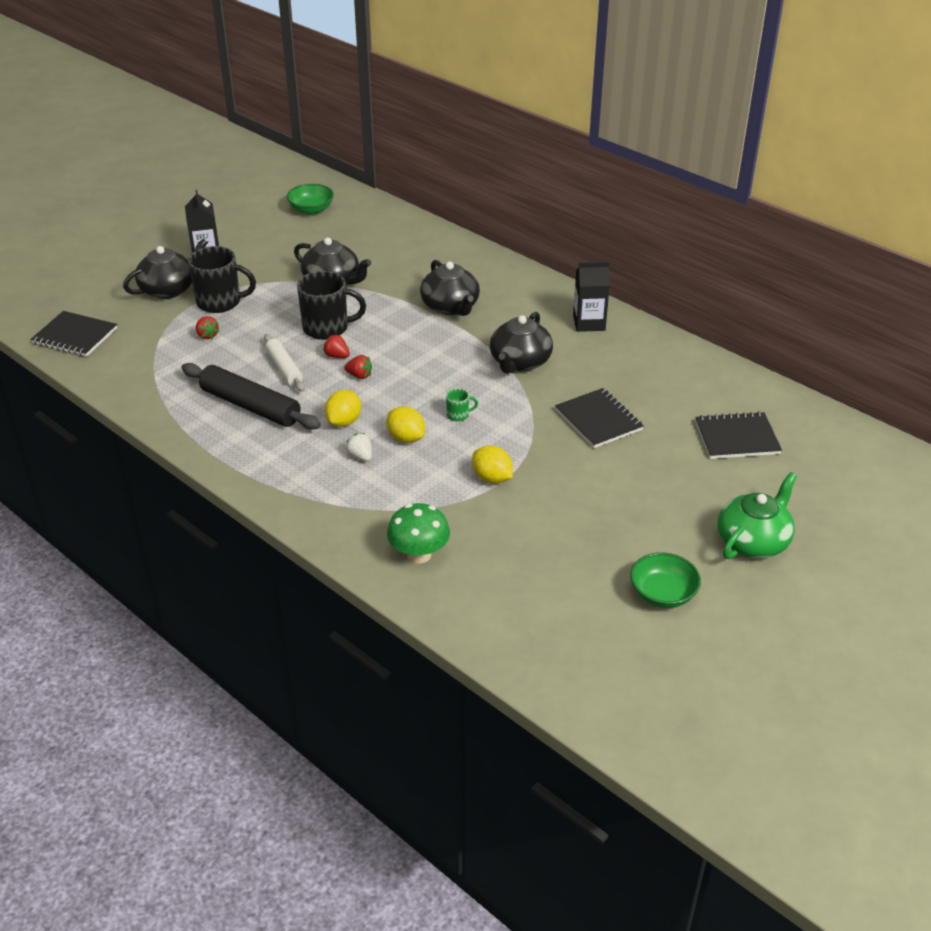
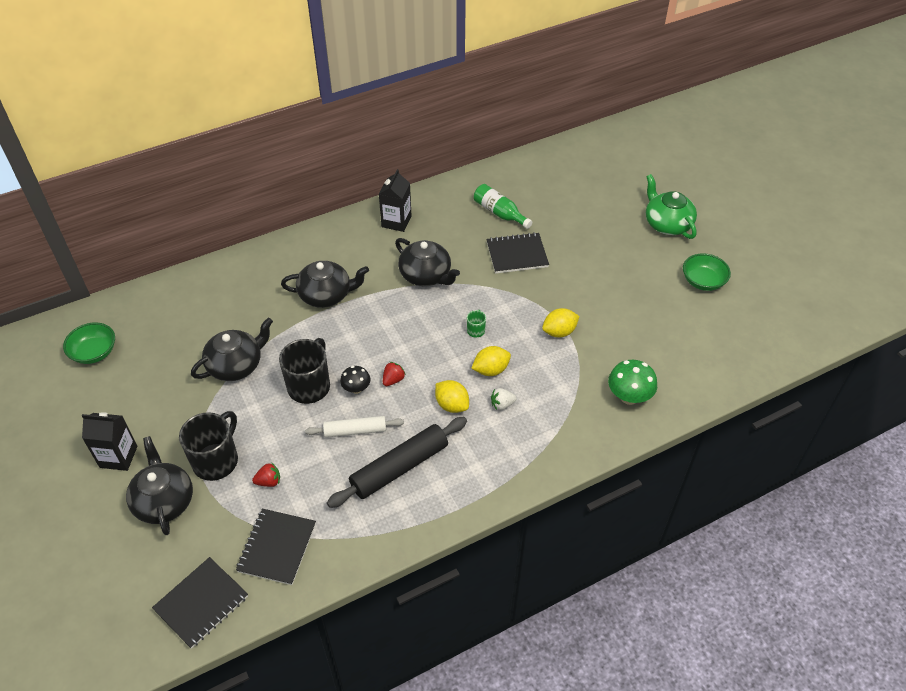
camera: 70 degrees left, 10 degrees up
(337, 356) = (356, 389): red strawberry -> black mushroom
(660, 392) = (499, 213): none -> green bottle
(736, 438) = (565, 194): black notebook -> black notebook (277, 547)

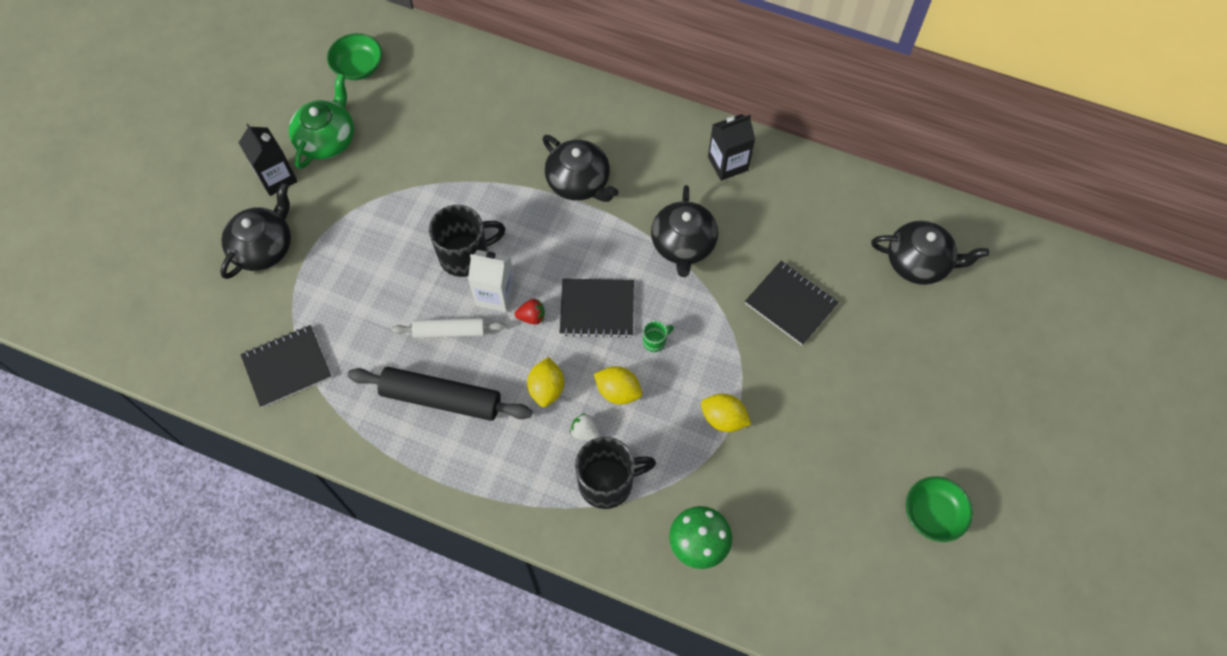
camera: 50 degrees right, 15 degrees up
(201, 603) = (197, 355): black notebook -> black notebook (597, 309)
(216, 460) = (331, 250): black mug -> black mug (607, 482)
(236, 365) = (437, 180): black teapot -> black teapot (919, 262)
(269, 481) = (343, 307): red strawberry -> none
(355, 430) = (449, 331): white rolling pin -> white rolling pin turned 45 degrees counterclockwise
(356, 389) = (495, 295): black mushroom -> white carton
(499, 213) = (833, 244): green bottle -> none
(667, 224) = (986, 419): green teapot -> green teapot (327, 139)

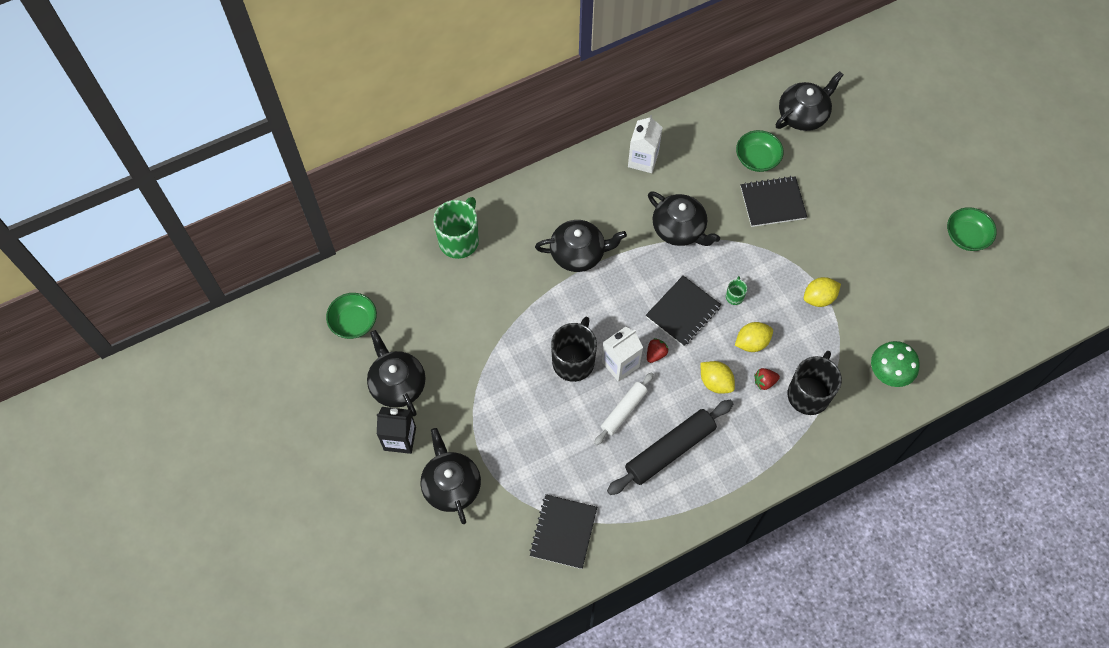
camera: 50 degrees left, 0 degrees up
(327, 139) = (397, 384): green teapot -> black teapot
(507, 84) = (459, 240): none -> green mug
(585, 432) = (764, 382): white strawberry -> red strawberry
(728, 163) = (643, 160): black carton -> white carton
(826, 256) = (757, 159): none -> green bowl

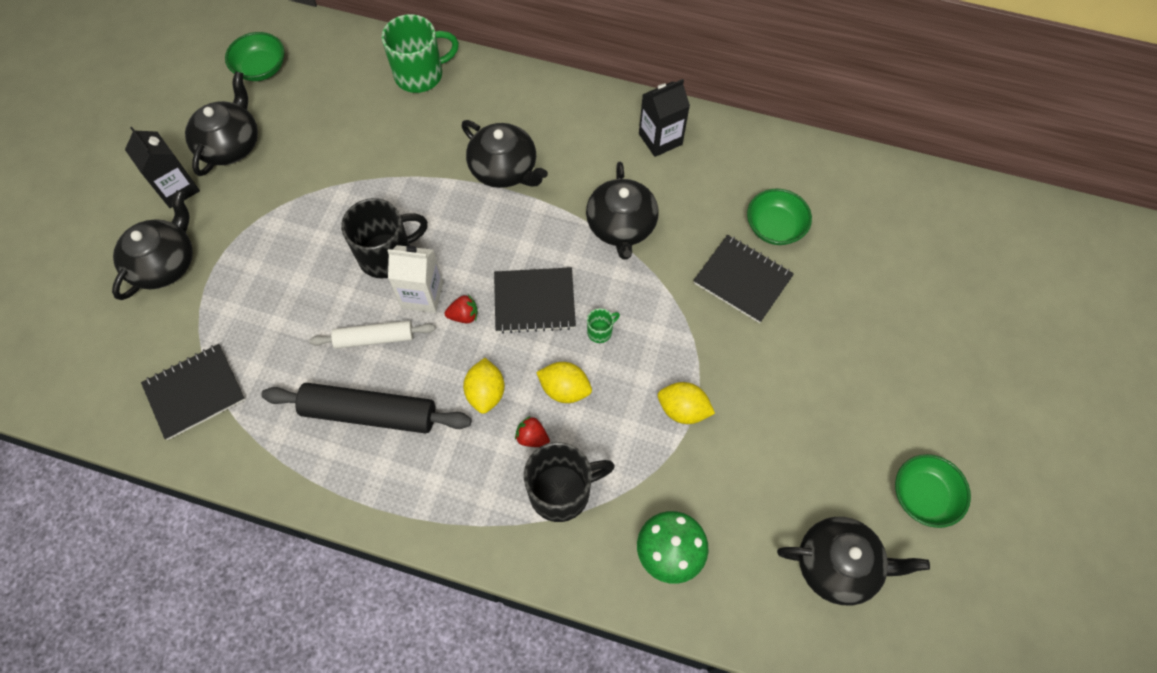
camera: 45 degrees right, 0 degrees up
(643, 160) = (660, 139): white carton -> black carton
(803, 114) = (872, 226): black teapot -> black teapot (838, 565)

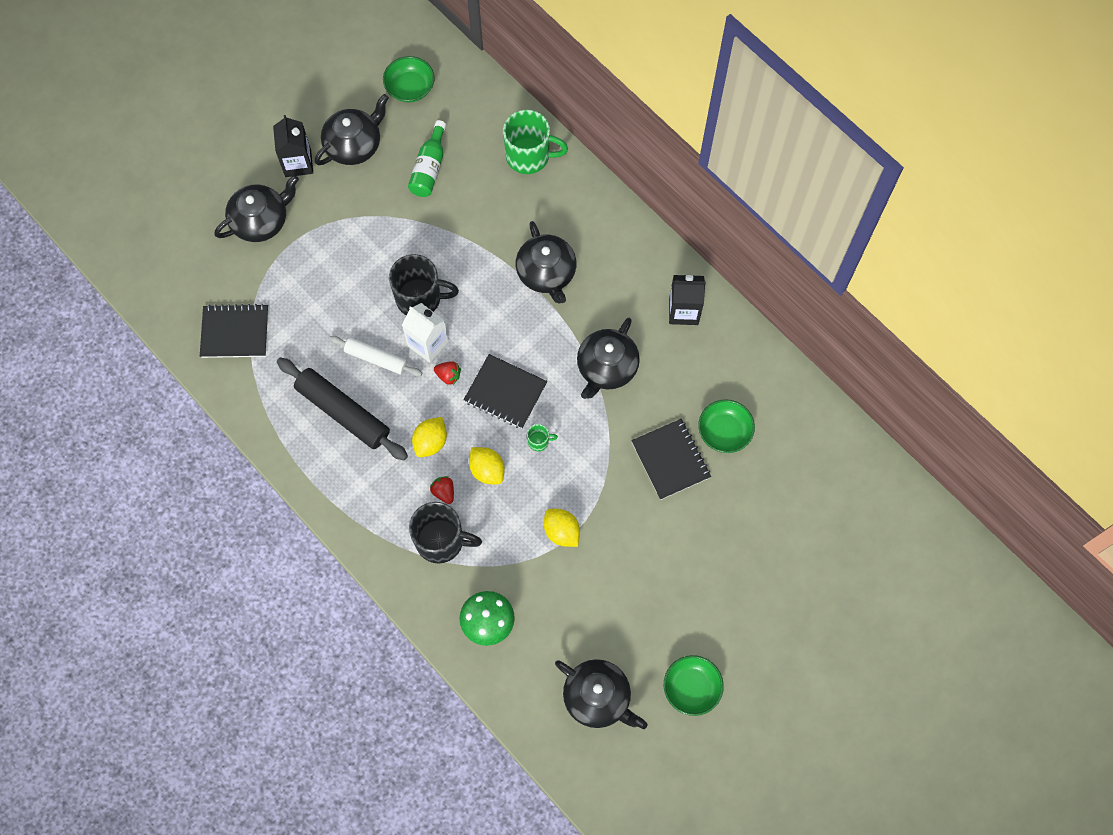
camera: 30 degrees right, 5 degrees up
(324, 130) = (429, 168): none -> green bottle

